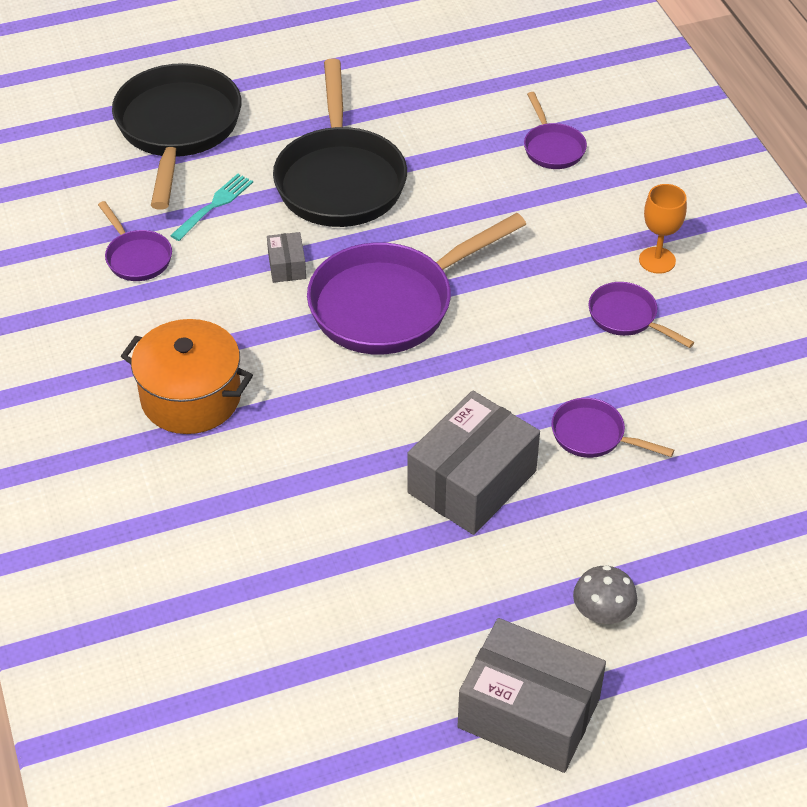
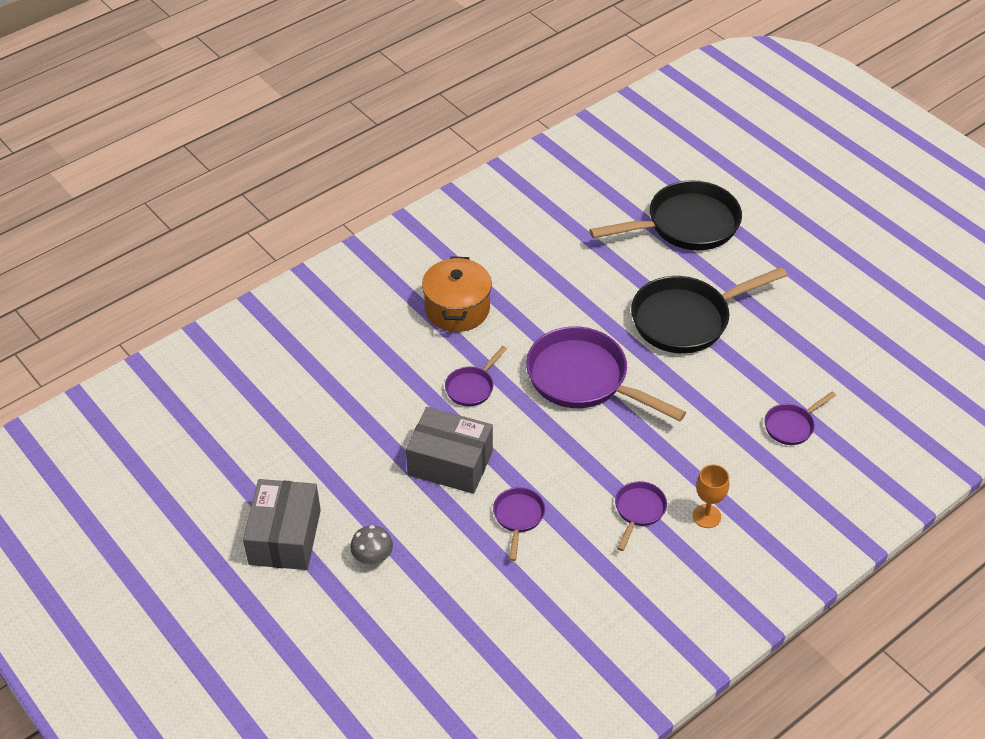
camera: 70 degrees right, 0 degrees up
(136, 257) = (559, 246): purple pan -> purple pan (472, 387)
(214, 205) = (625, 266): turquoise fork -> none
(287, 266) = (590, 318): grey box -> none

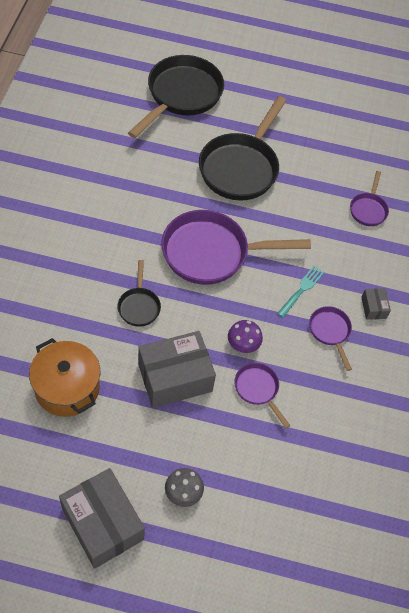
camera: 45 degrees left, 10 degrees up
(457, 309) = (74, 248): orange pot -> orange pot (67, 388)
(472, 387) = (139, 306): purple pan -> black pan
(540, 472) = (243, 344): none -> purple mushroom
(645, 459) = (301, 290): none -> turquoise fork
(706, 516) = (373, 308): orange goblet -> grey box

